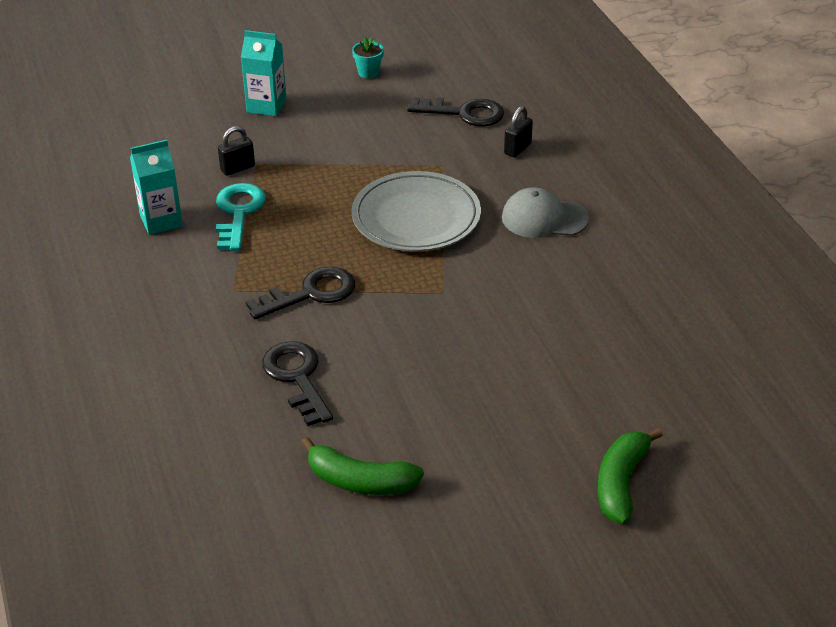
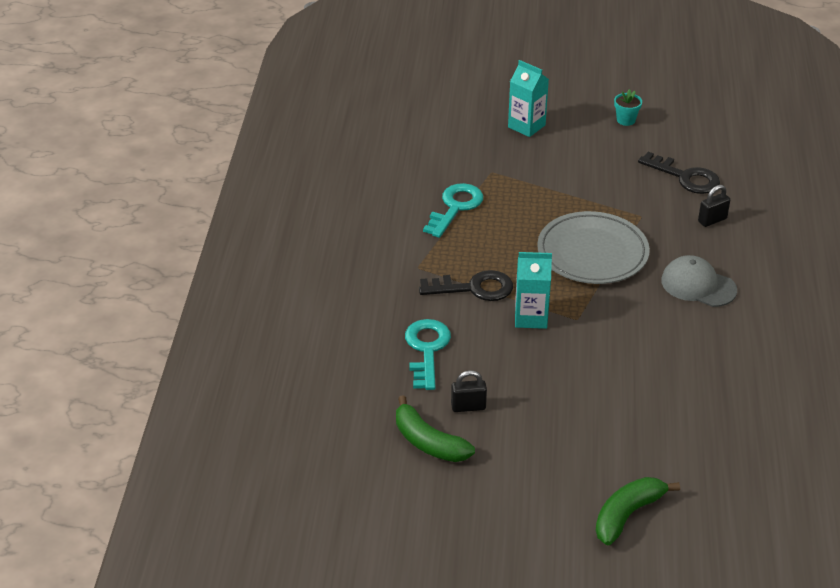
camera: 25 degrees right, 0 degrees up
(161, 221) = (394, 196): turquoise carton -> turquoise carton (531, 317)
(237, 168) = (475, 171): black padlock -> black padlock (468, 407)
(297, 378) = (427, 350): black key -> turquoise key

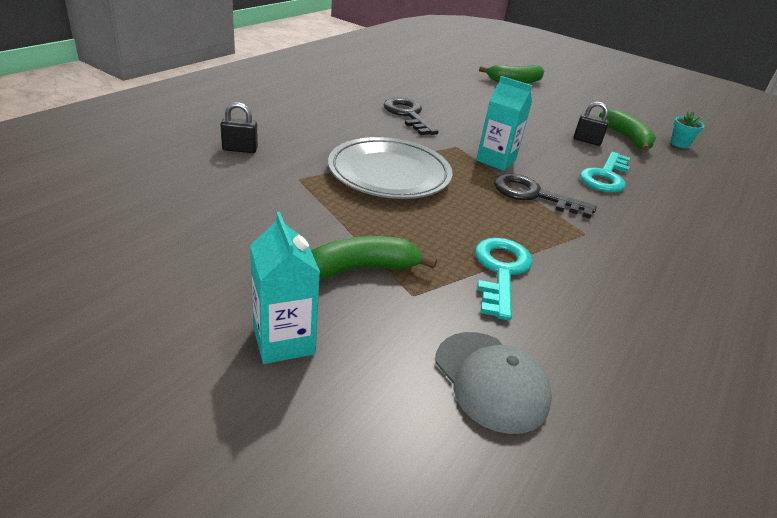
camera: 155 degrees left, 5 degrees down
(455, 207) = (501, 271): turquoise key -> turquoise key turned 135 degrees clockwise
(530, 173) = (363, 268): none -> green banana
(626, 120) = (132, 277): turquoise flower pot -> turquoise flower pot (679, 144)
(685, 177) = (194, 187): black key -> black key (408, 115)
(698, 285) = (329, 125): grey cap -> grey cap (491, 381)

